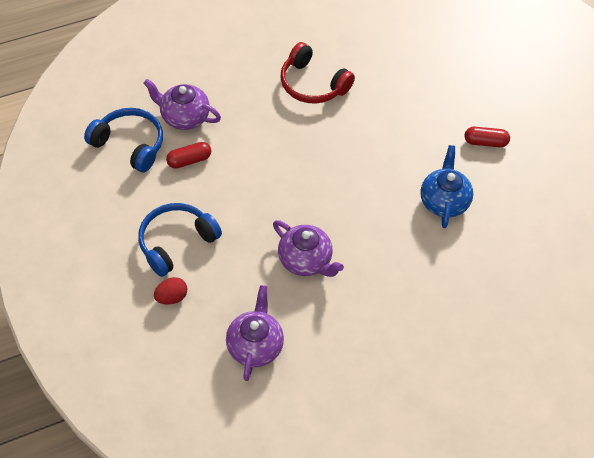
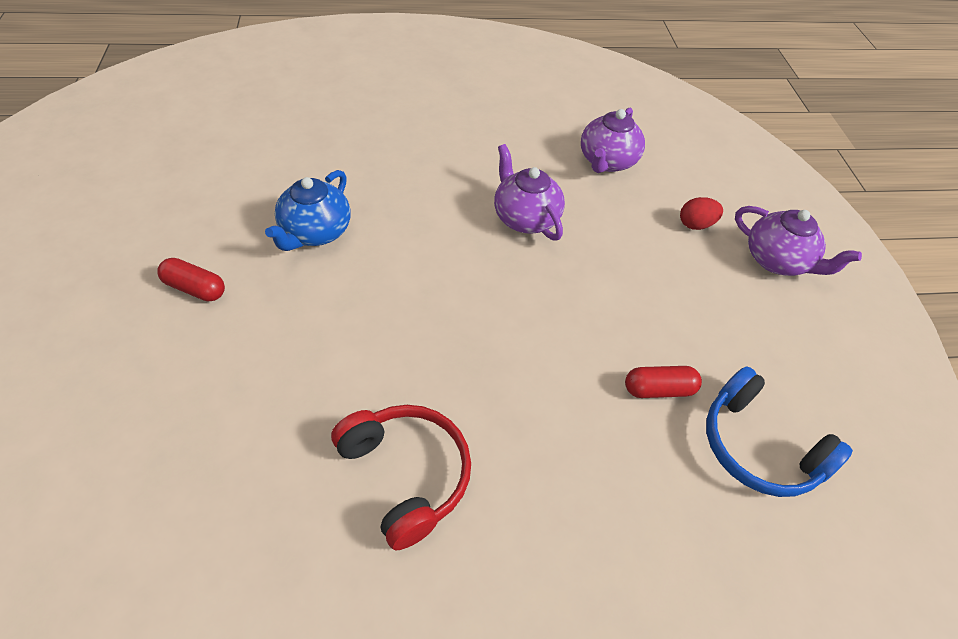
camera: 165 degrees left, 5 degrees down
(176, 242) = (687, 280): blue headphones -> none
(184, 117) = (660, 474): purple teapot -> purple teapot (777, 261)

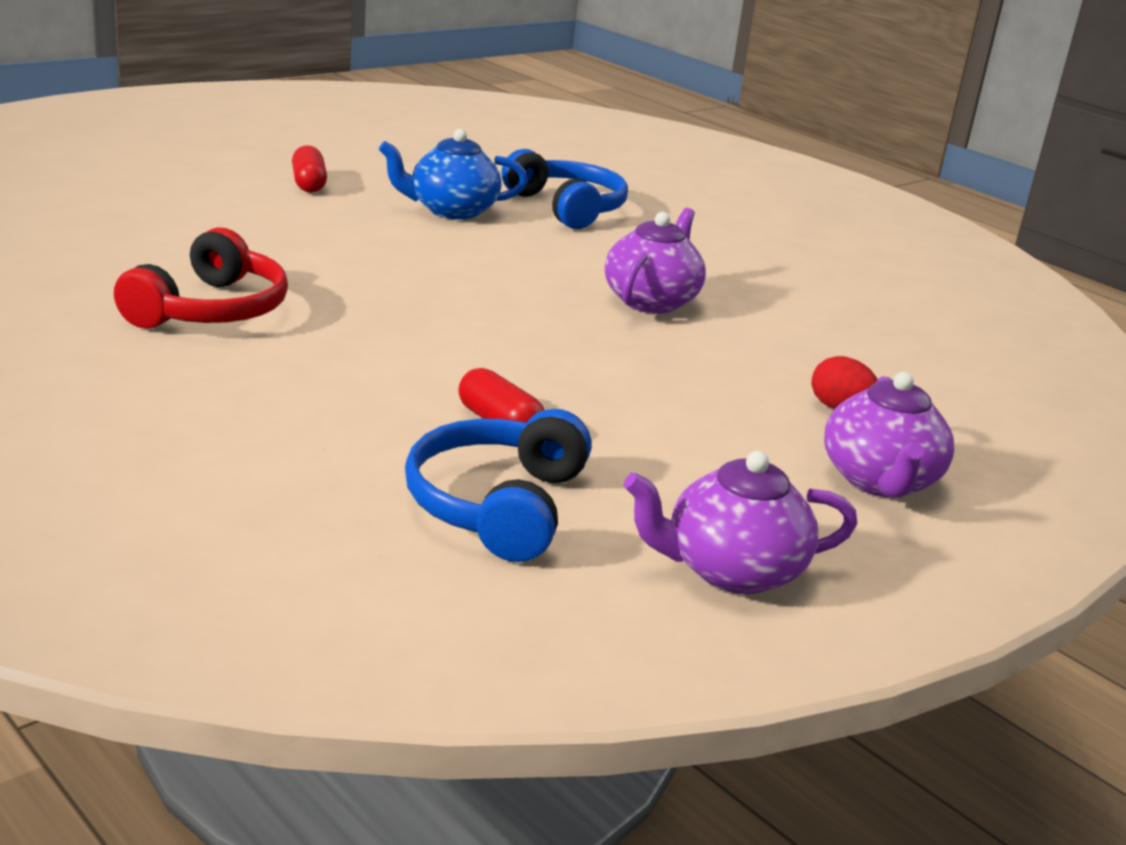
camera: 55 degrees right, 25 degrees down
(354, 170) = (567, 208): none -> blue headphones
(607, 162) = (847, 331): purple teapot -> purple teapot (731, 571)

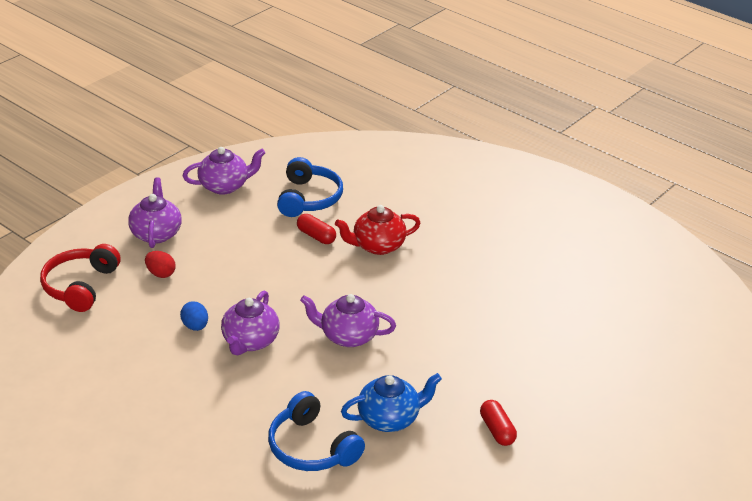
camera: 175 degrees right, 10 degrees up
(211, 310) = (470, 282): red headphones -> red headphones (80, 286)
(365, 387) = (377, 246): none -> red teapot
(482, 283) = (348, 336): none -> purple teapot
(749, 330) = (195, 326): none -> blue egg

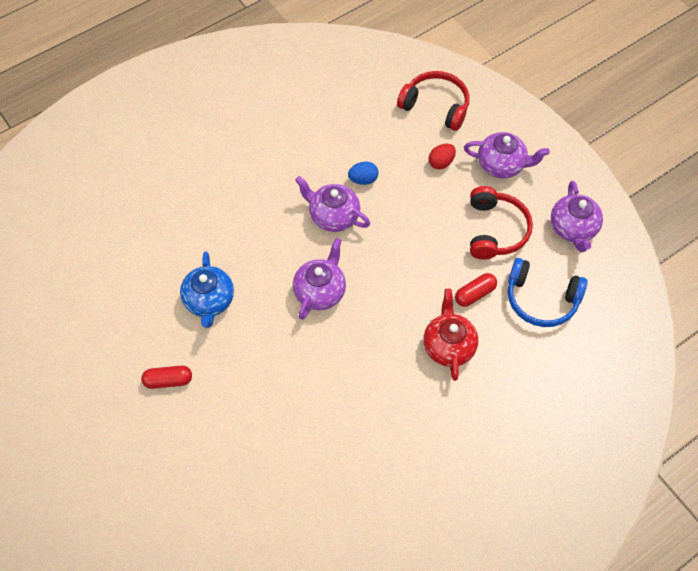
camera: 105 degrees right, 25 degrees up
(239, 230) = (495, 230): none -> red headphones
(311, 447) = (196, 238): blue headphones -> none

